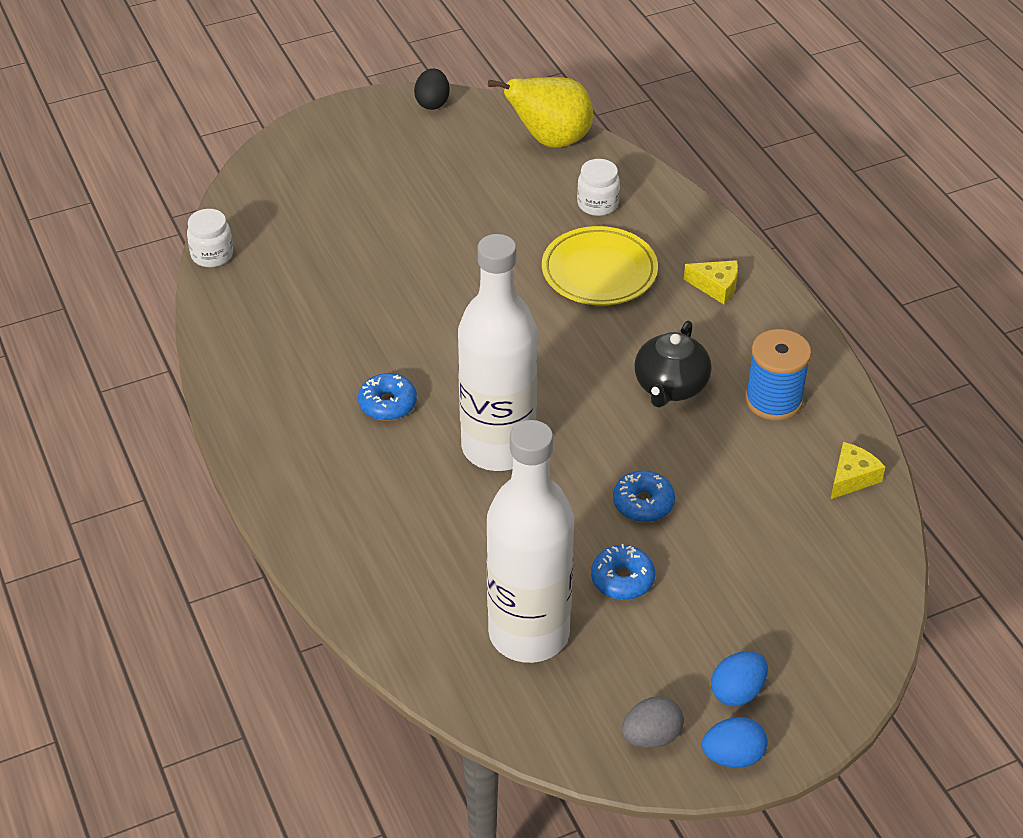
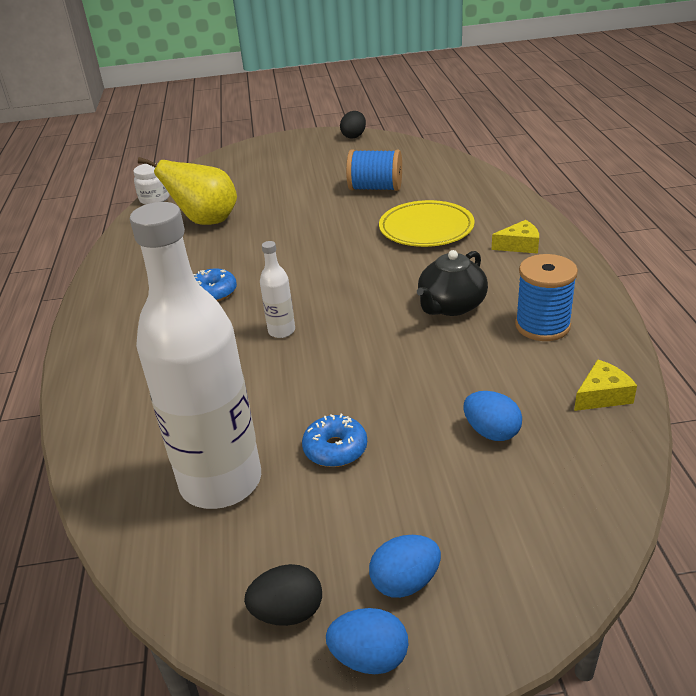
camera: 20 degrees right, 10 degrees down
(498, 447) = (281, 331): white bottle -> white bottle, size x0.42
(507, 206) = (375, 188): none -> blue spool
(550, 141) = (426, 158): yellow pear -> yellow pear (206, 221)
(597, 204) = (444, 192): white jar -> none
(643, 503) = (386, 388): blue donut -> none
(651, 737) = (288, 612): grey egg -> black egg
(716, 286) = (519, 245): yellow cheese -> yellow cheese turned 45 degrees counterclockwise
(762, 535) = (491, 432): none -> blue egg

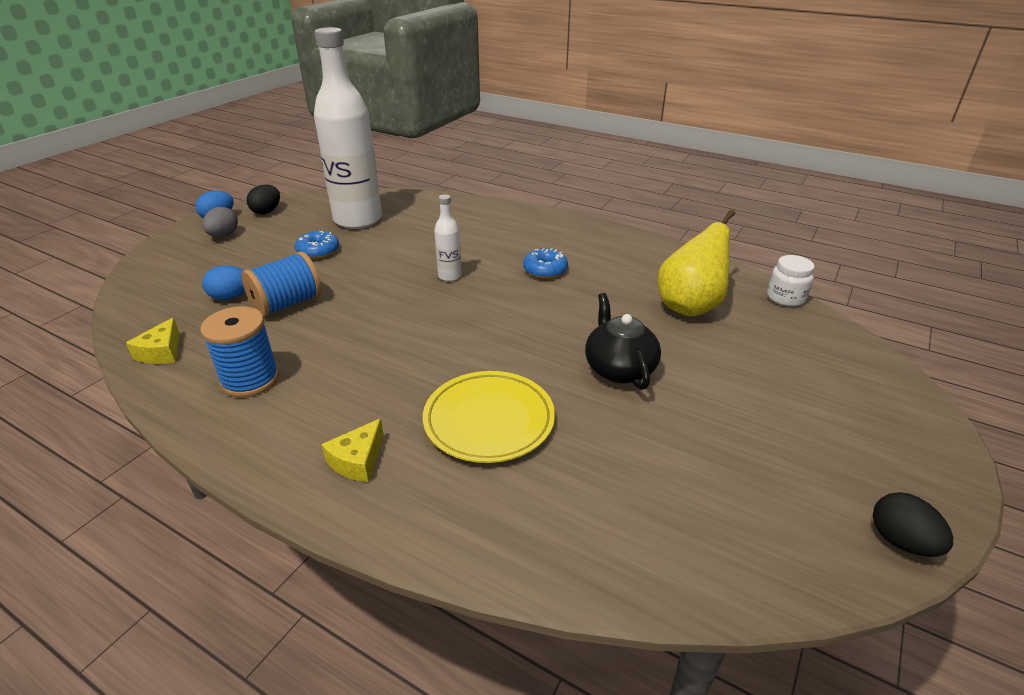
camera: 125 degrees right, 0 degrees up
(375, 188) = (645, 445): blue spool -> blue spool (287, 304)
(405, 582) = (223, 236): blue egg -> grey egg
(451, 306) = (350, 354): black teapot -> black teapot (619, 369)

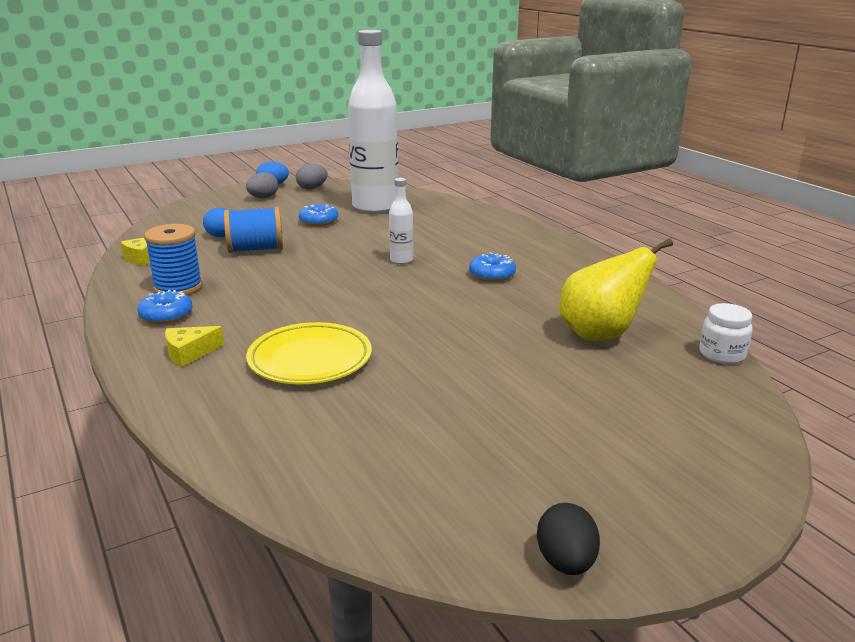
camera: 30 degrees right, 10 degrees down
(267, 211) = (312, 188): black egg -> grey egg
(276, 421) = (166, 315): none -> blue donut
(619, 369) = (464, 359): black teapot -> none

